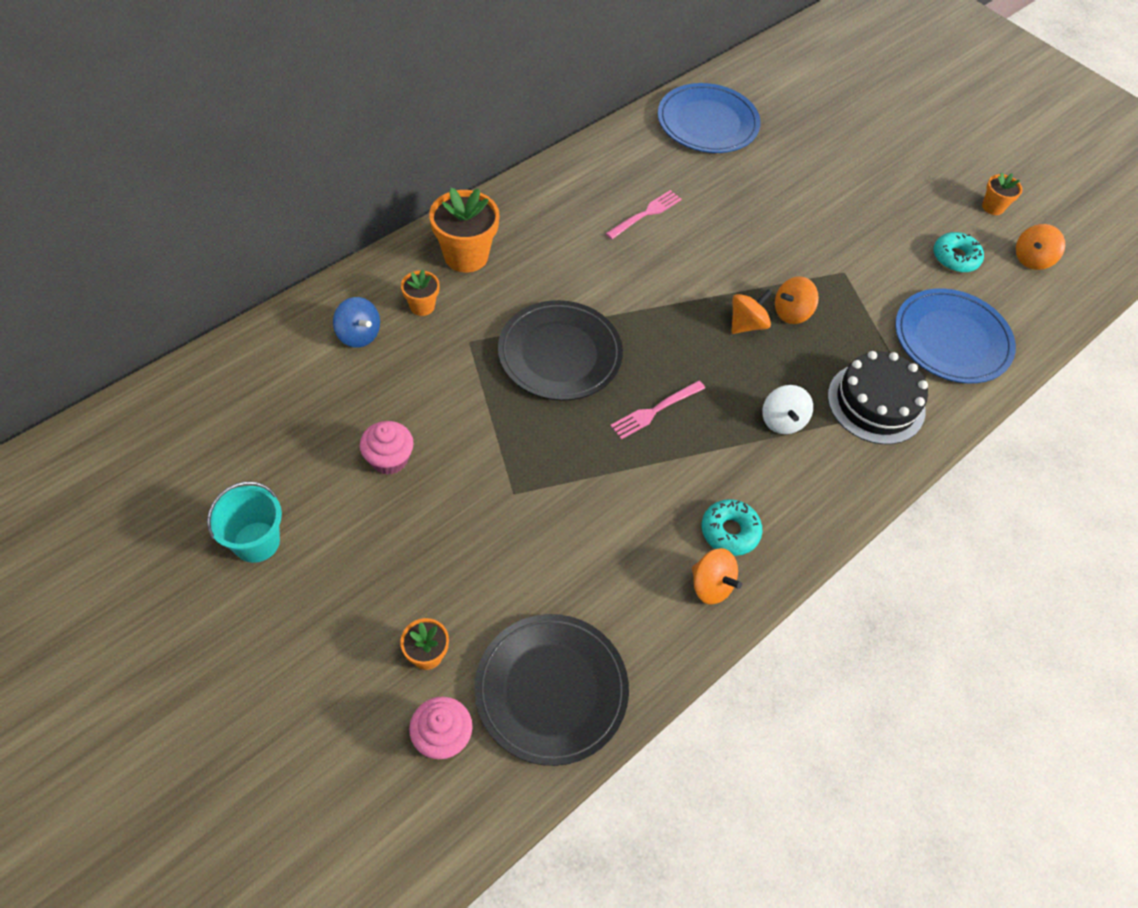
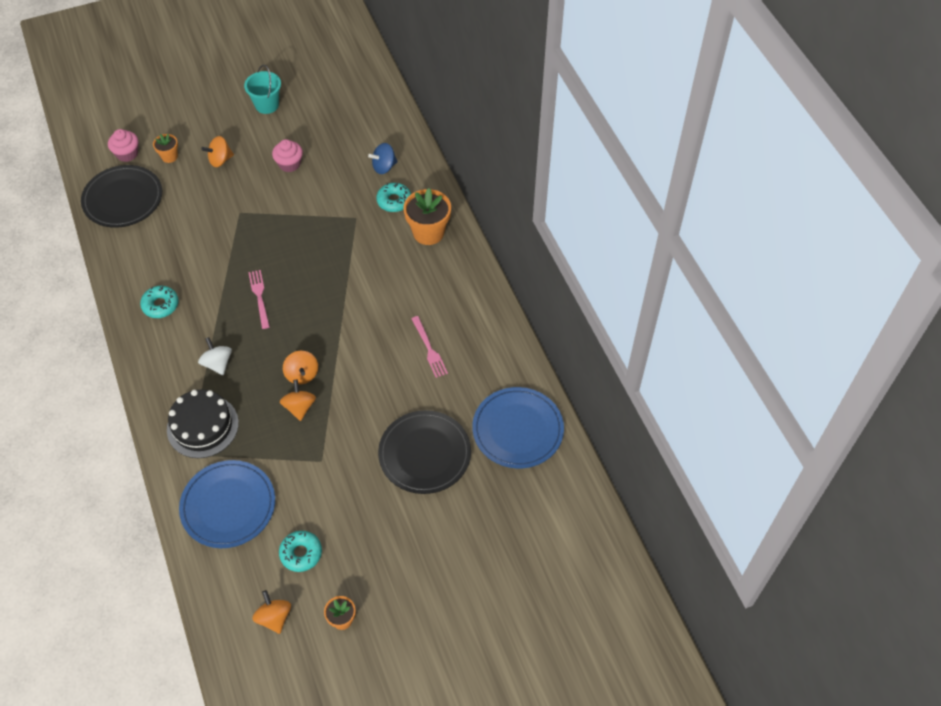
camera: 115 degrees right, 0 degrees up
(422, 306) = (394, 201): orange flower pot -> turquoise donut
(560, 354) = (325, 260): black plate -> black plate (424, 454)
(711, 585) = (135, 284): orange spinning top -> orange spinning top (220, 160)
(782, 421) = (217, 363): white spinning top -> white spinning top turned 45 degrees clockwise

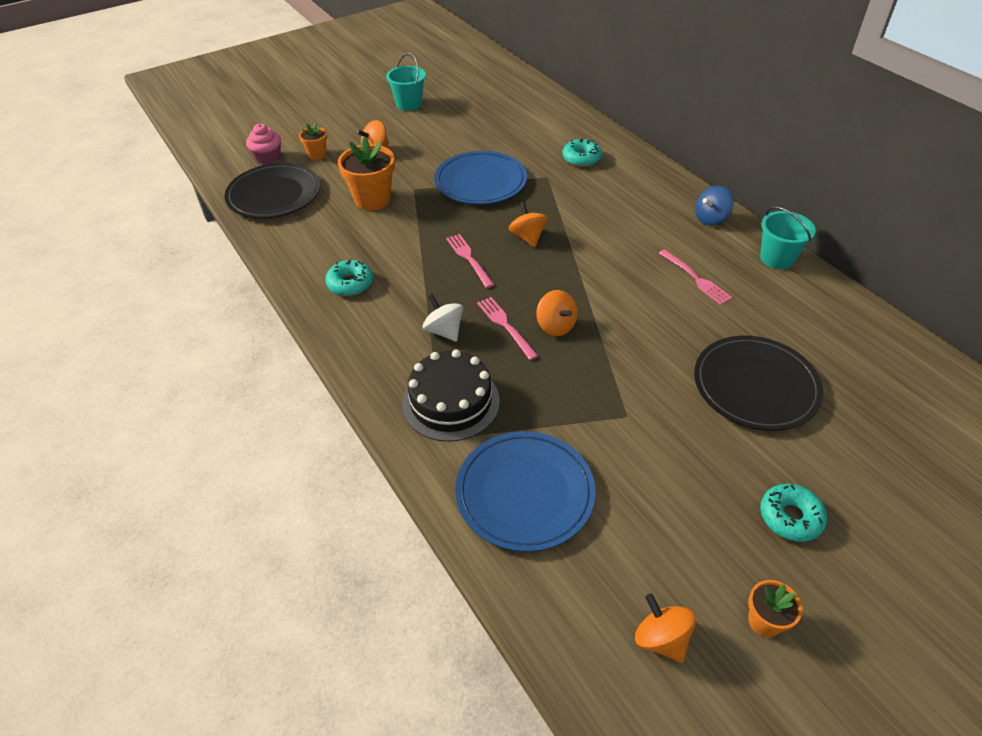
camera: 10 degrees left, 10 degrees down
(264, 367) = (505, 325): none -> pink fork
(289, 164) = (453, 144): pink cupcake -> none
(299, 407) = (569, 360): orange spinning top -> orange spinning top (528, 237)
(301, 553) = (656, 537): turquoise donut -> turquoise donut (790, 517)
(384, 167) = (556, 134): blue spinning top -> blue spinning top (711, 219)
(428, 232) = (633, 178): orange flower pot -> orange flower pot (372, 199)
(504, 341) = (777, 258): none -> turquoise bucket
(517, 429) = (852, 341): blue plate -> blue plate (480, 182)

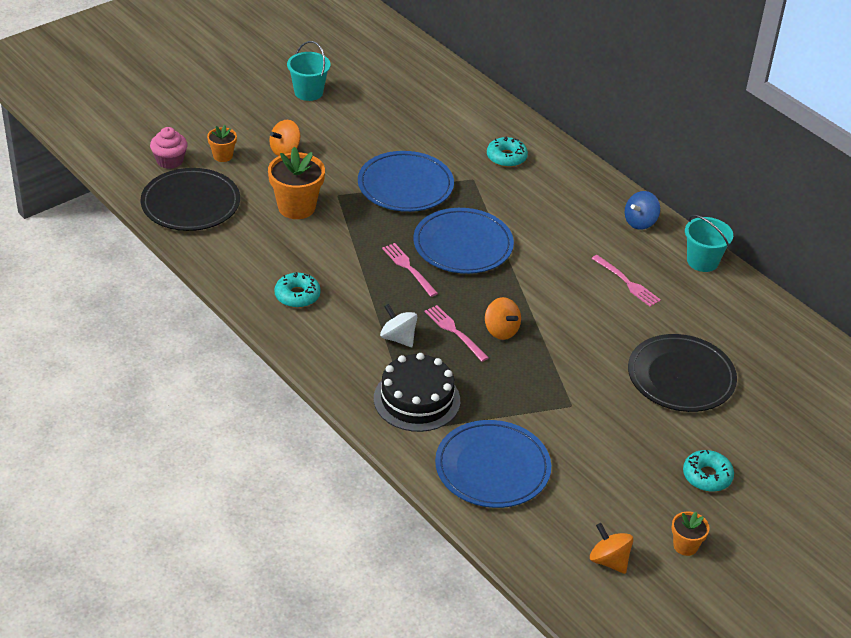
camera: 10 degrees left, 5 degrees down
(528, 237) = (463, 245): orange spinning top -> blue plate

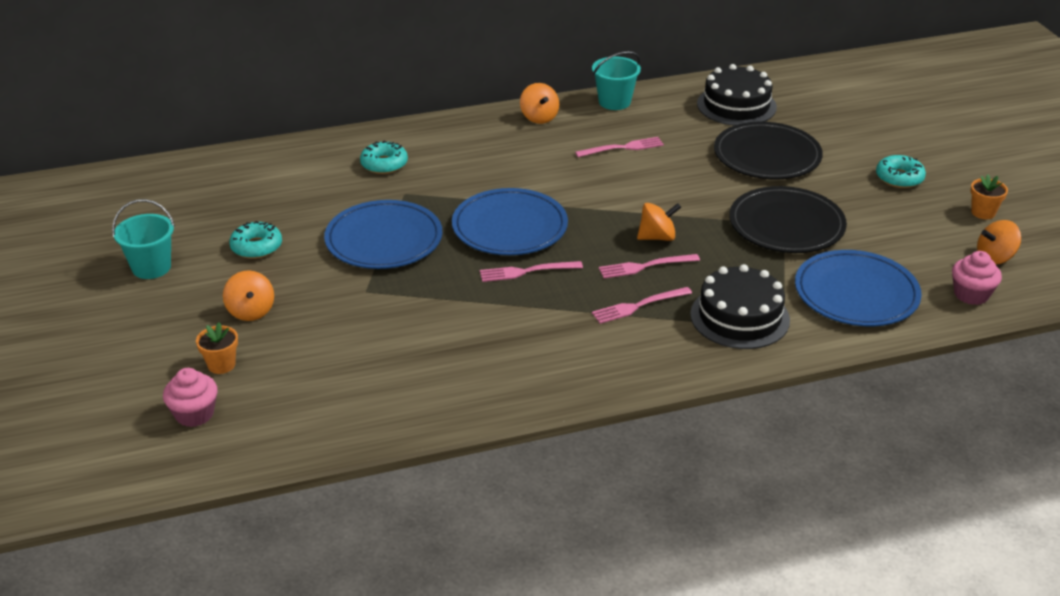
camera: 65 degrees left, 5 degrees down
(190, 204) = (299, 413): black plate -> black plate (786, 225)
(296, 207) = (367, 327): orange flower pot -> none
(297, 295) = (529, 363): turquoise donut -> turquoise donut (256, 247)
(398, 338) = (637, 306): white spinning top -> pink fork
(536, 547) = (971, 294): none -> pink cupcake
(640, 222) = (539, 117): blue spinning top -> orange spinning top
(759, 341) = (736, 105): none -> black cake

